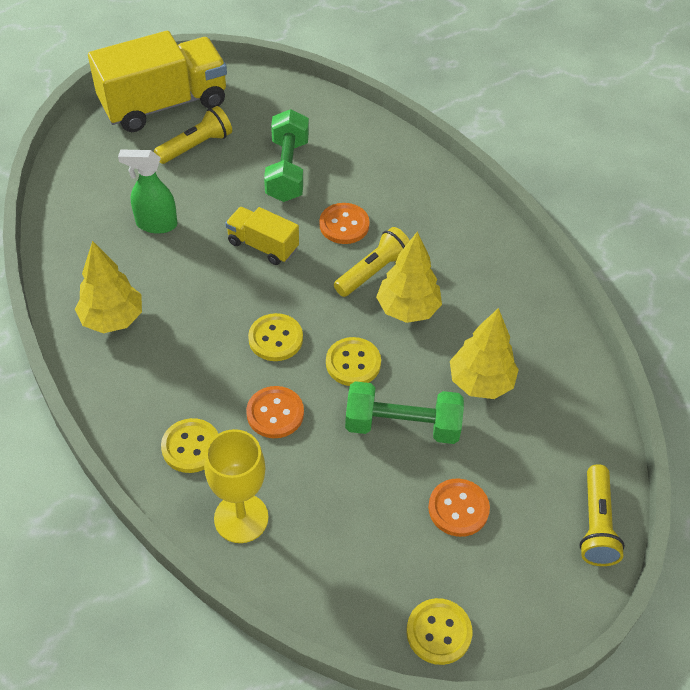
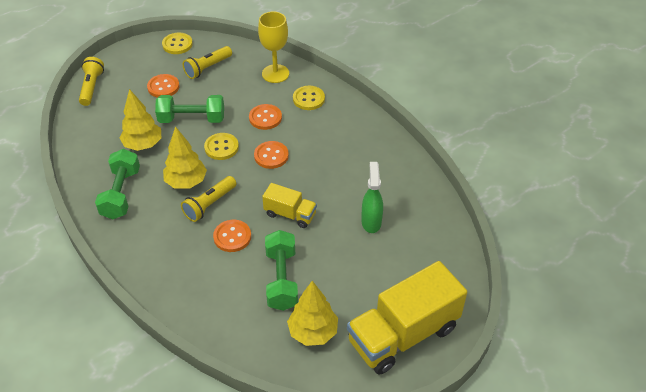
camera: 175 degrees right, 5 degrees down
(112, 319) = (376, 156): yellow tree -> yellow tree (313, 332)
(156, 224) = (371, 222): green spray bottle -> green spray bottle turned 90 degrees counterclockwise
(196, 146) = (361, 293): yellow flashlight -> yellow flashlight (207, 68)
(275, 339) = (271, 156): yellow button -> orange button
(502, 302) = (121, 193): none -> green dumbbell

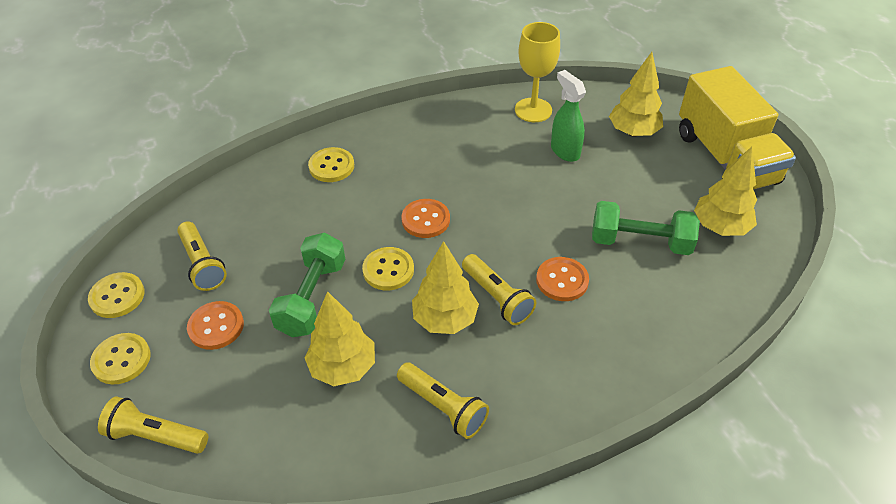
camera: 75 degrees left, 0 degrees up
(121, 193) = (443, 407): green dumbbell -> yellow flashlight
(136, 60) = (121, 360): none -> yellow button
(265, 118) = (348, 215): orange button -> none
(275, 74) = (261, 190): yellow goblet -> yellow goblet (533, 110)
(290, 214) = (536, 218): yellow truck -> none
(371, 222) = (564, 151): green spray bottle -> green spray bottle turned 45 degrees clockwise
(413, 264) = (633, 132): none -> yellow tree

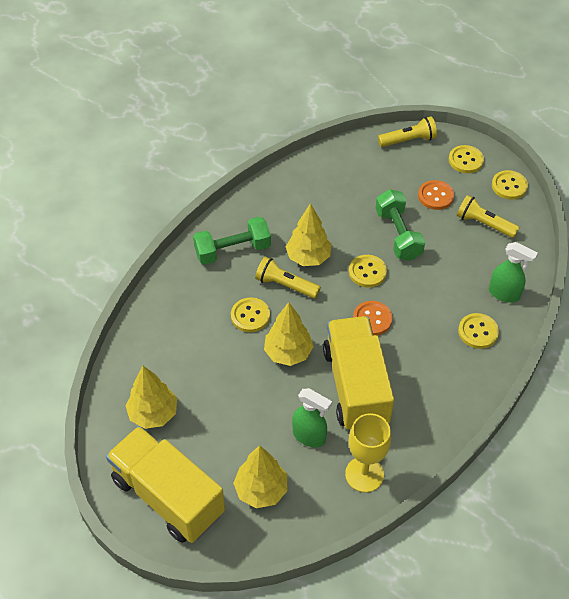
camera: 150 degrees right, 5 degrees up
(268, 186) = (504, 294): none -> green spray bottle
(343, 367) = (345, 207): yellow tree -> yellow tree (288, 353)
(443, 407) = (276, 212): yellow flashlight -> none
(491, 170) = (356, 386): none -> yellow truck
(562, 280) = (250, 316): orange button -> yellow button
(640, 242) = (209, 371): green dumbbell -> green dumbbell (232, 250)

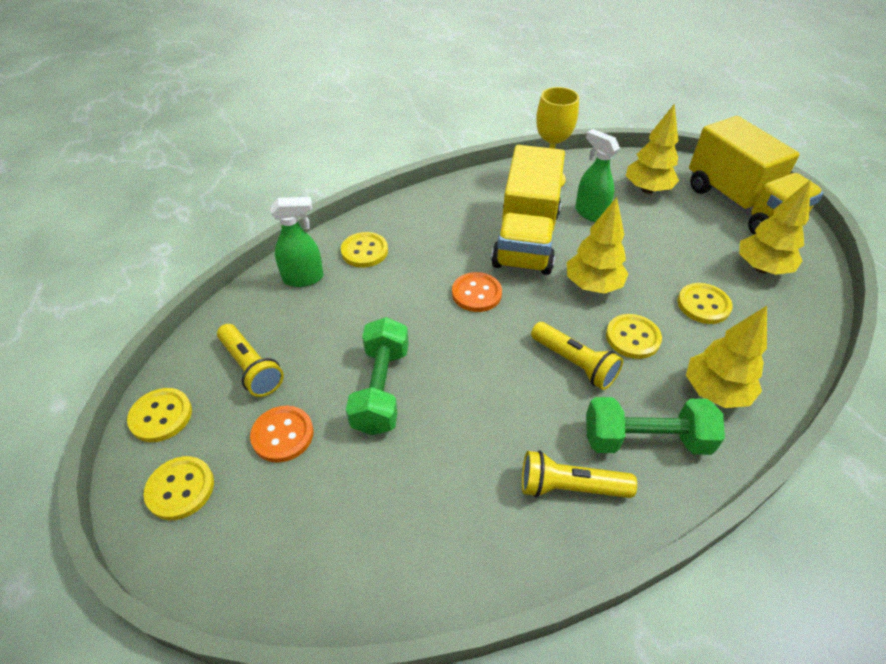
camera: 160 degrees left, 5 degrees down
(308, 257) = (528, 393): yellow tree -> yellow tree (715, 391)
(367, 272) = (454, 349): yellow button -> yellow button (703, 305)
(408, 140) = (241, 575): yellow flashlight -> yellow flashlight (570, 487)
(504, 294) = (304, 278): green spray bottle -> green spray bottle turned 120 degrees clockwise

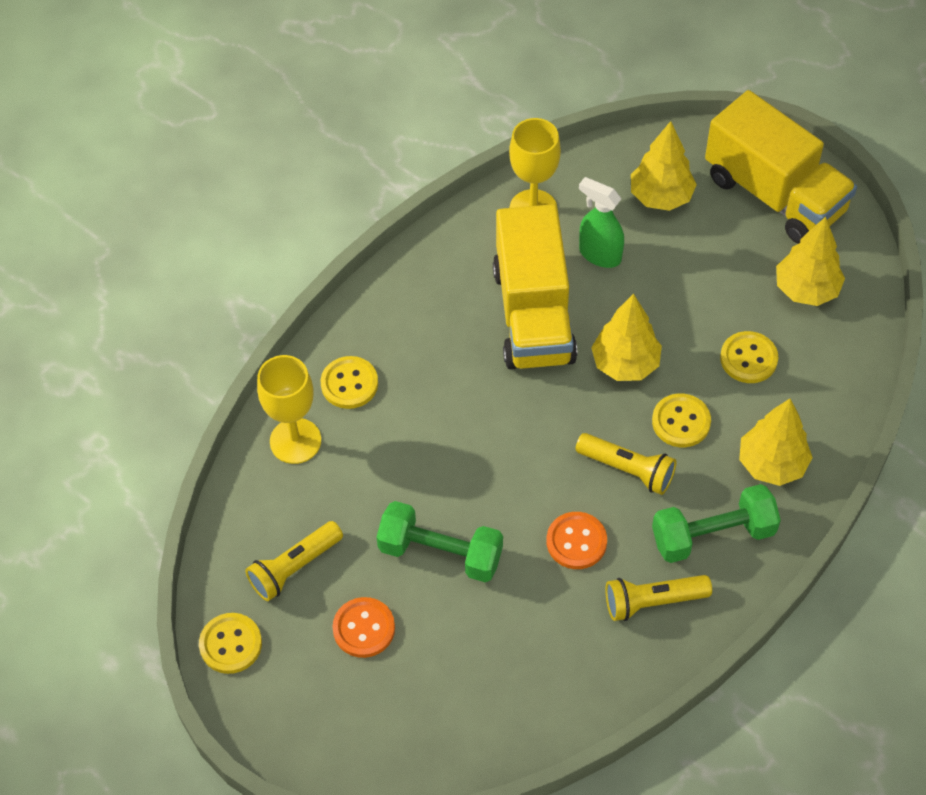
camera: 15 degrees left, 10 degrees up
(180, 489) = (293, 706): yellow button -> none
(251, 368) = (294, 567): yellow flashlight -> yellow flashlight turned 105 degrees clockwise
(304, 278) = (295, 441): green spray bottle -> yellow goblet
(381, 389) = (440, 553): green dumbbell -> green dumbbell turned 60 degrees counterclockwise
(476, 293) = (500, 409): orange button -> orange button (576, 541)

